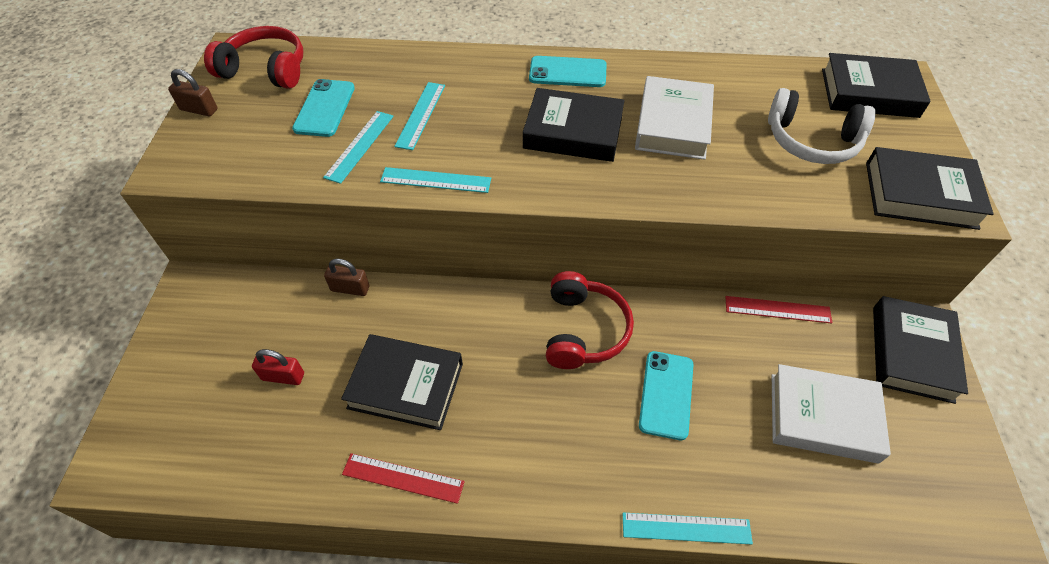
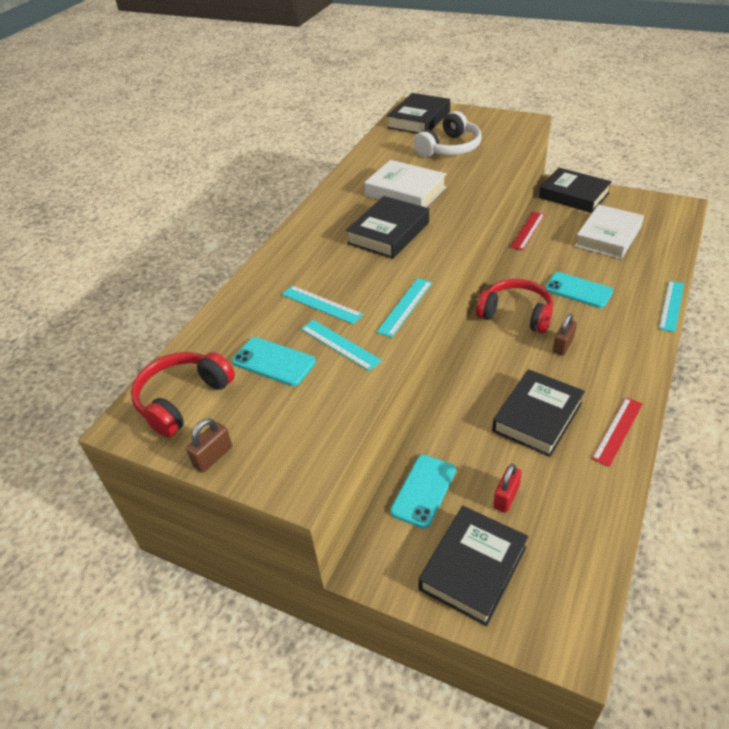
camera: 65 degrees left, 10 degrees down
(350, 288) = (426, 439): brown padlock -> brown padlock (563, 345)
(567, 72) = (319, 223): turquoise phone -> turquoise phone (423, 490)
(920, 195) = (510, 128): black book -> black book (473, 568)

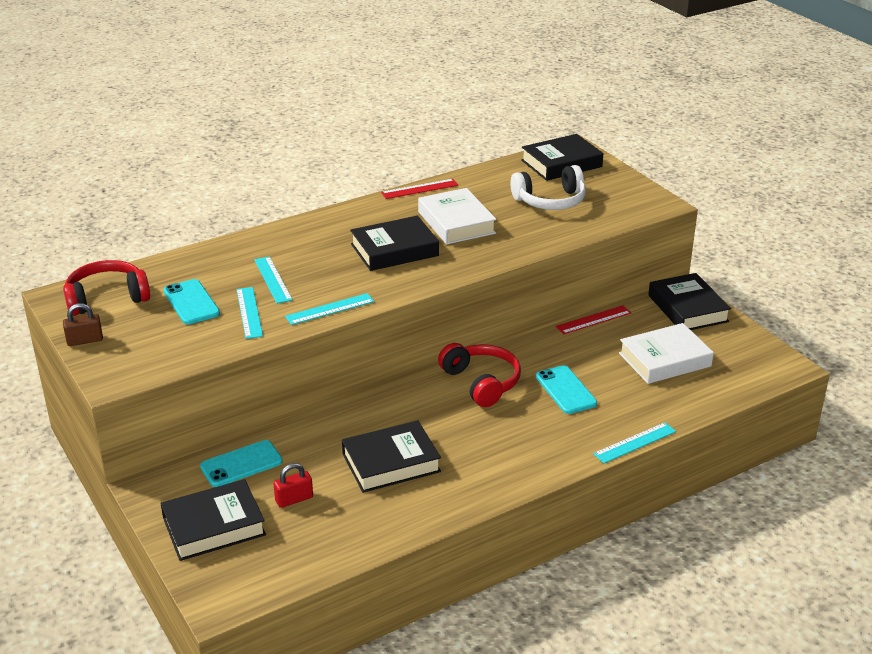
camera: 30 degrees right, 10 degrees down
(563, 345) = (487, 424): brown padlock -> none
(617, 430) = (441, 504): red ruler -> red ruler (419, 189)

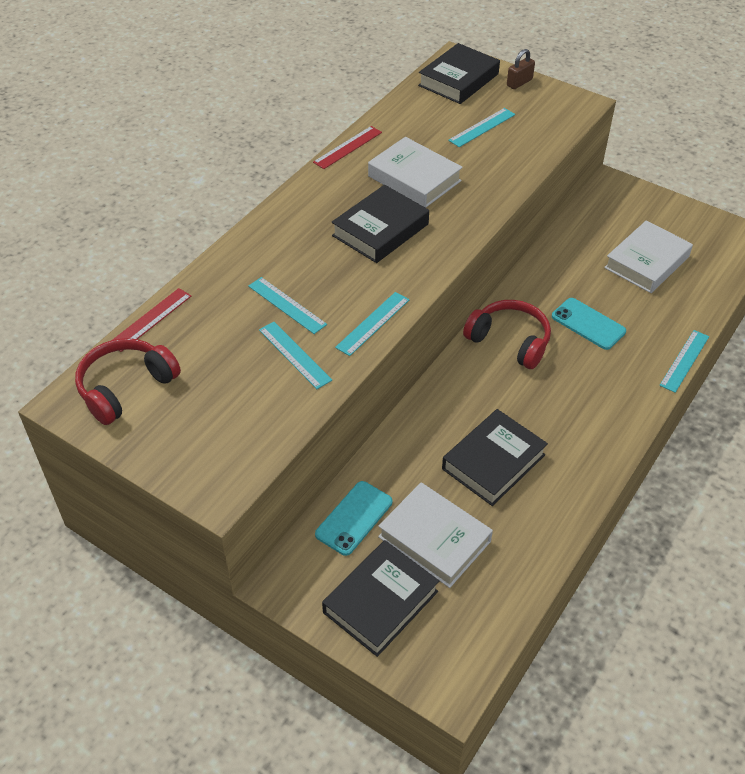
camera: 25 degrees left, 15 degrees up
(85, 340) = (145, 452): brown padlock -> brown padlock (519, 82)
(191, 302) = (223, 362): turquoise phone -> none
(294, 499) = (434, 539): red padlock -> white book
(550, 201) = (482, 127): white headphones -> turquoise ruler
(593, 320) = (557, 238): red ruler -> red ruler (150, 319)
(687, 308) = (627, 200): black book -> none

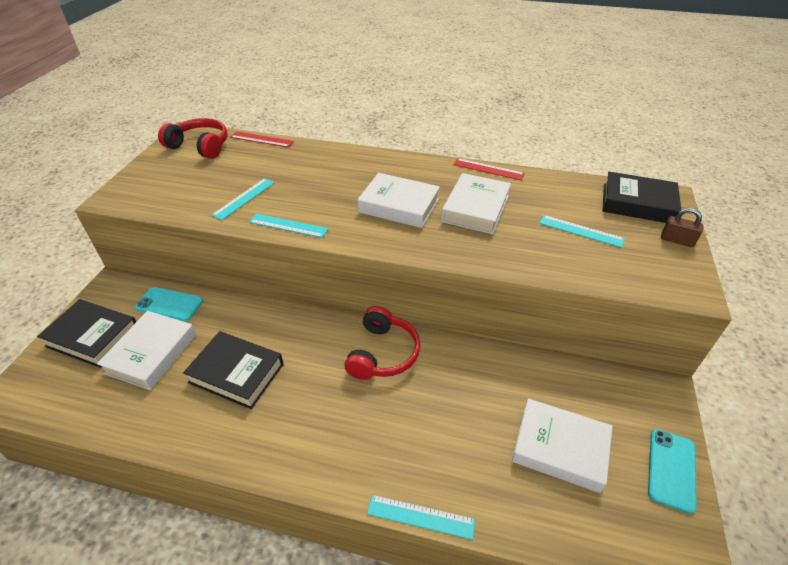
camera: 70 degrees right, 5 degrees down
(287, 305) = (294, 184): turquoise ruler -> none
(380, 230) = (399, 206): black book -> white book
(588, 324) = (434, 410): turquoise phone -> turquoise phone (671, 469)

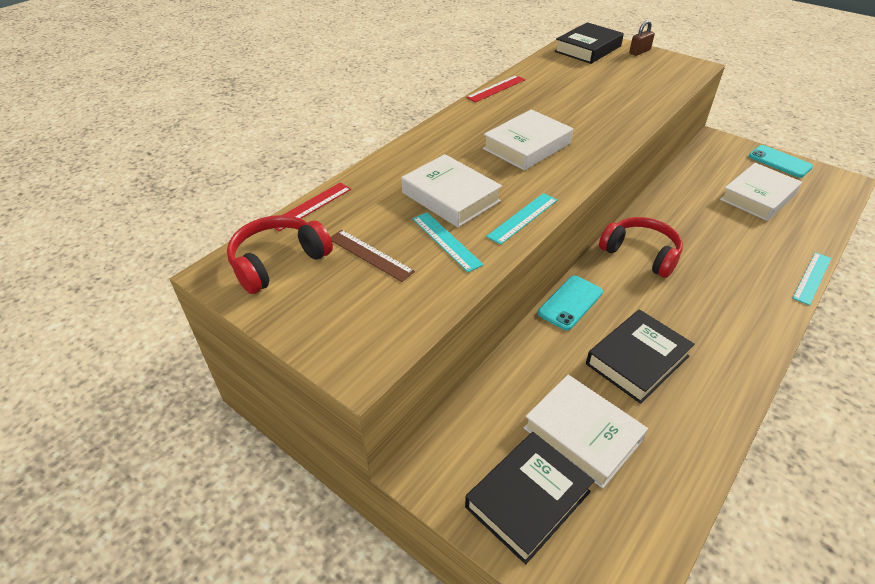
camera: 65 degrees left, 0 degrees up
(169, 304) = (498, 407): turquoise phone -> turquoise phone (570, 302)
(217, 174) = (370, 255): none -> brown ruler
(475, 208) = (555, 111): white book -> white book (450, 197)
(581, 231) = (611, 79): turquoise ruler -> none

